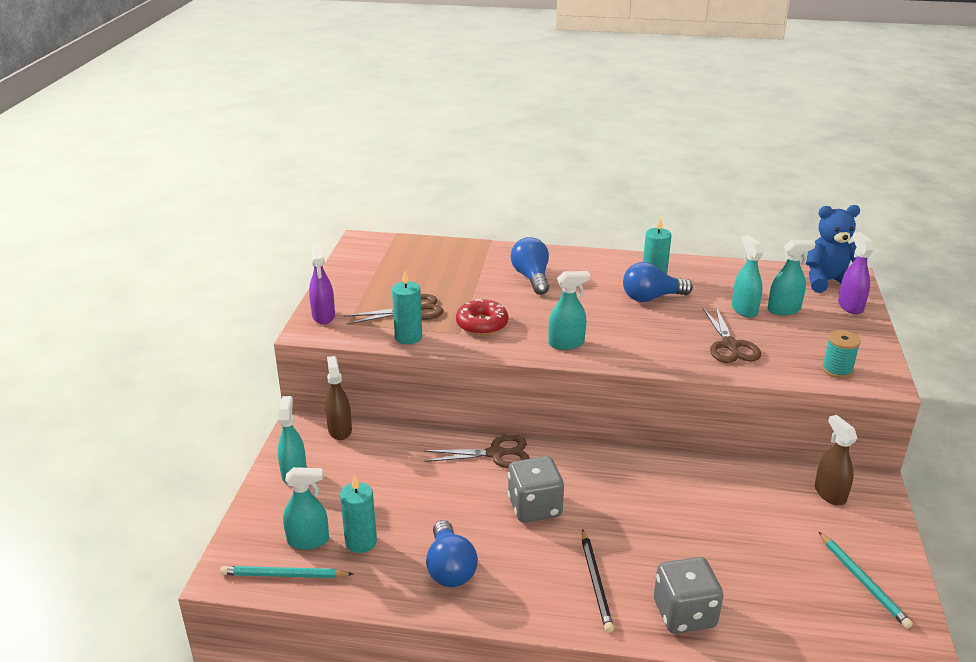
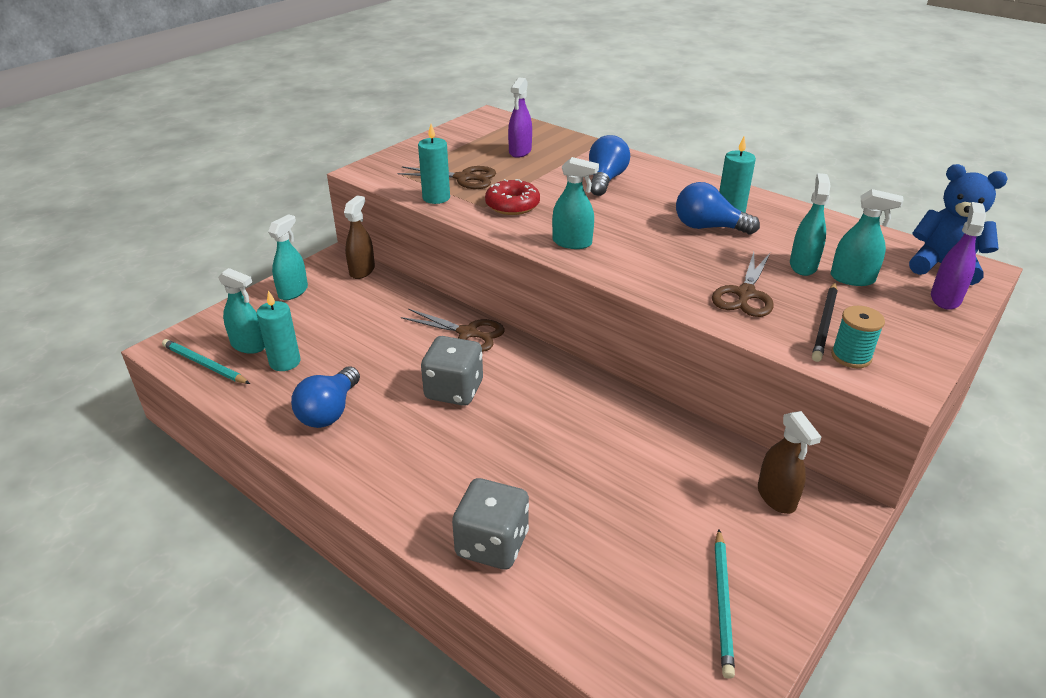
camera: 30 degrees right, 5 degrees up
(323, 316) = (388, 163): purple spray bottle -> purple spray bottle (520, 151)
(596, 582) = (439, 477): black pencil -> black pencil (825, 324)
(830, 493) = (776, 497): brown spray bottle -> brown spray bottle turned 150 degrees clockwise

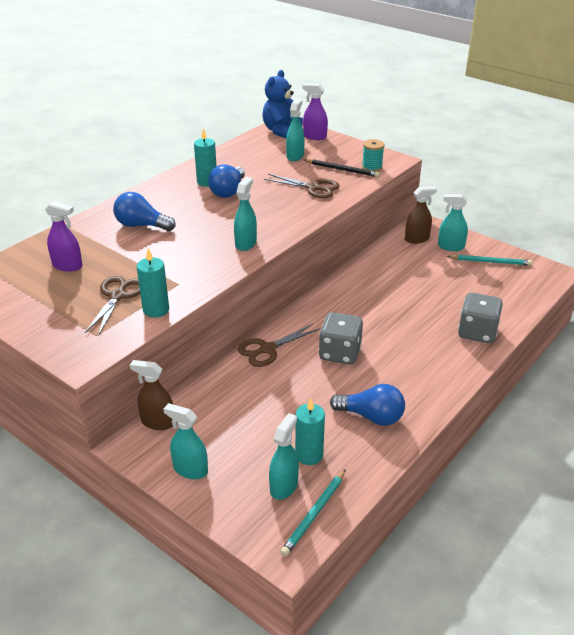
camera: 90 degrees left, 0 degrees up
(467, 333) = (267, 349): brown scissors -> brown scissors turned 150 degrees counterclockwise
(512, 205) = (179, 269): red donut -> none
(803, 265) = (280, 167): turquoise spray bottle -> turquoise spray bottle (450, 247)

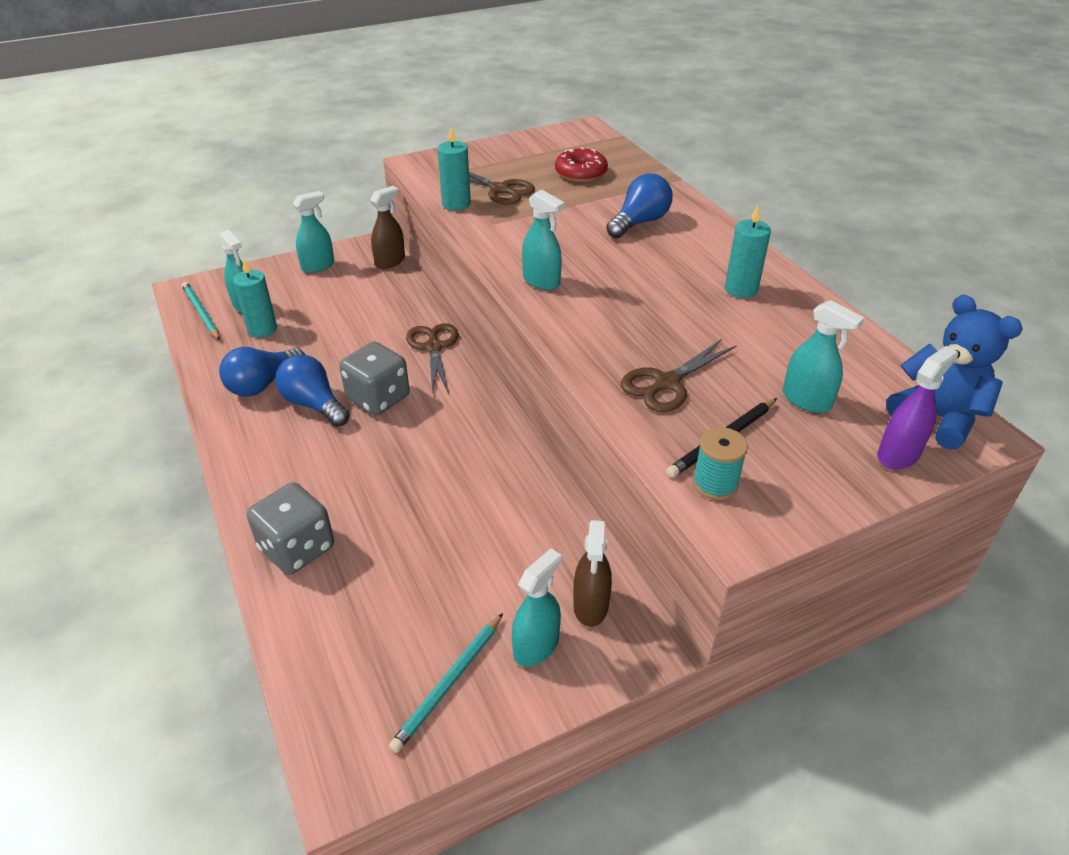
camera: 115 degrees right, 5 degrees up
(67, 266) = (581, 173): purple spray bottle -> red donut
(228, 191) = (699, 300): blue light bulb -> blue light bulb (314, 404)

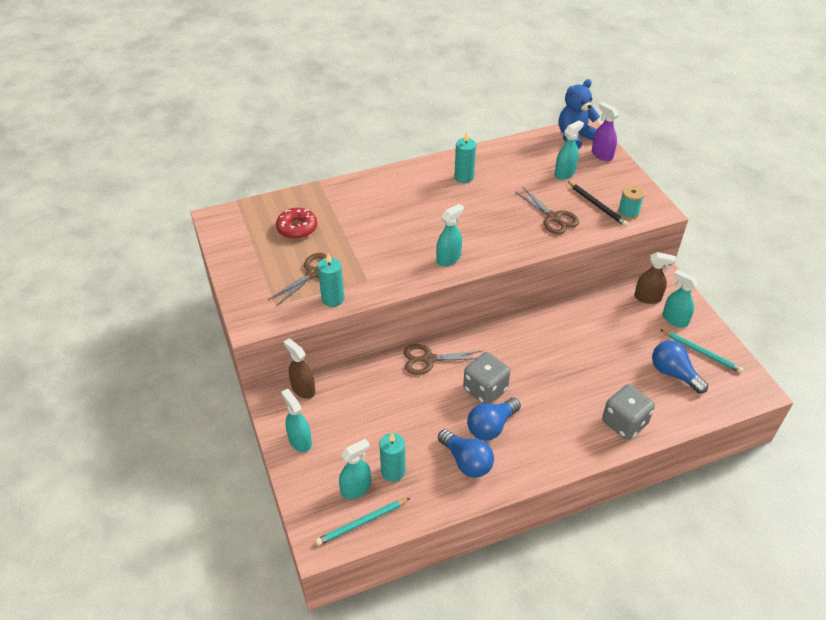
camera: 85 degrees left, 5 degrees up
(639, 222) = (378, 207): blue light bulb -> blue light bulb (673, 373)

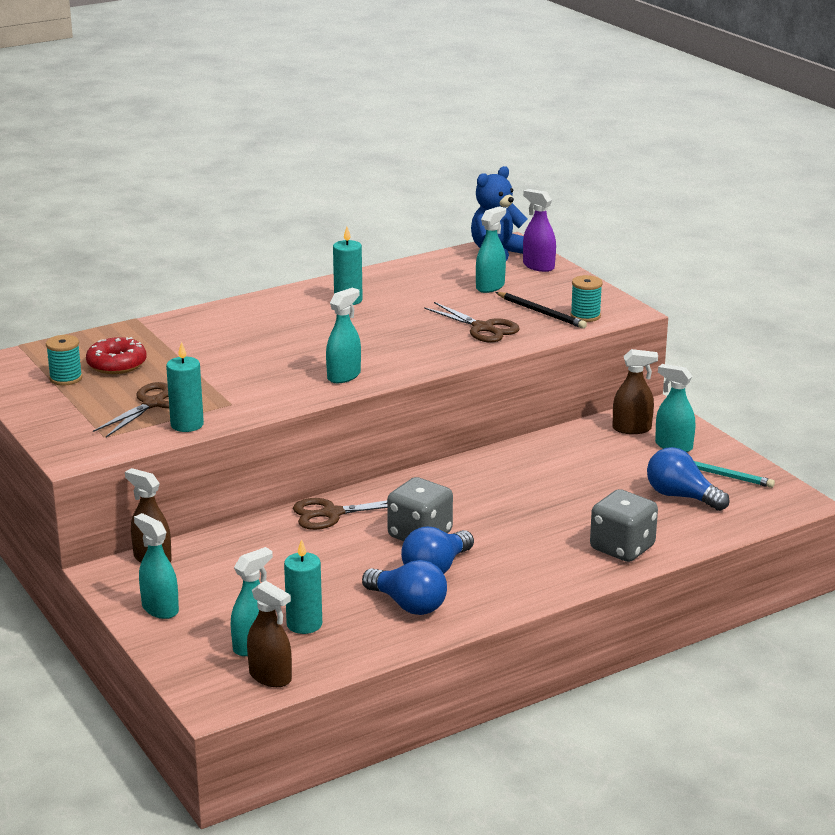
camera: 10 degrees left, 20 degrees down
(261, 239) = (66, 378): none -> turquoise spool
(362, 523) = (270, 677): turquoise pencil -> brown spray bottle

